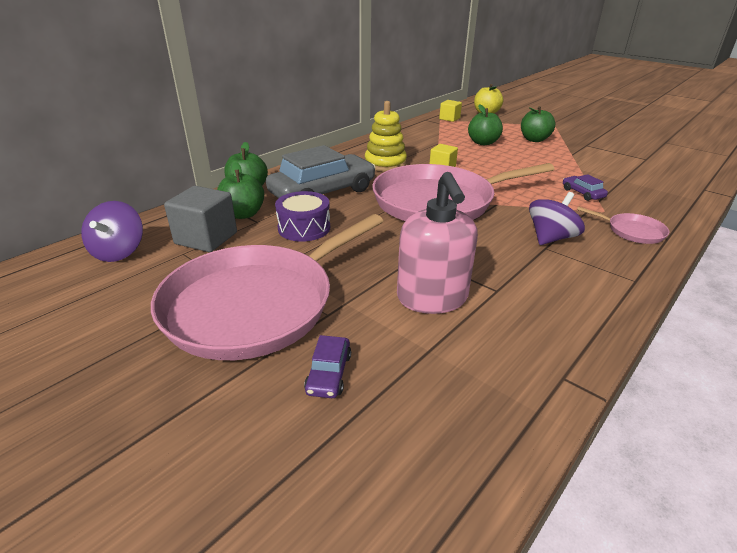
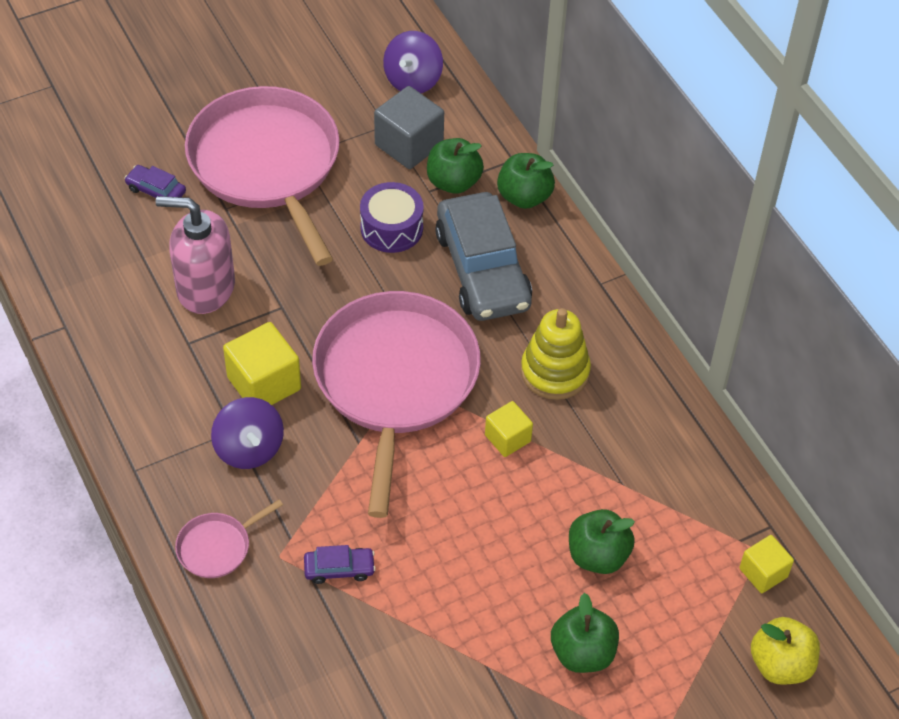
camera: 110 degrees right, 20 degrees up
(119, 252) = (413, 80): purple spinning top -> purple spinning top turned 90 degrees counterclockwise
(493, 245) = (264, 383): none -> yellow cube

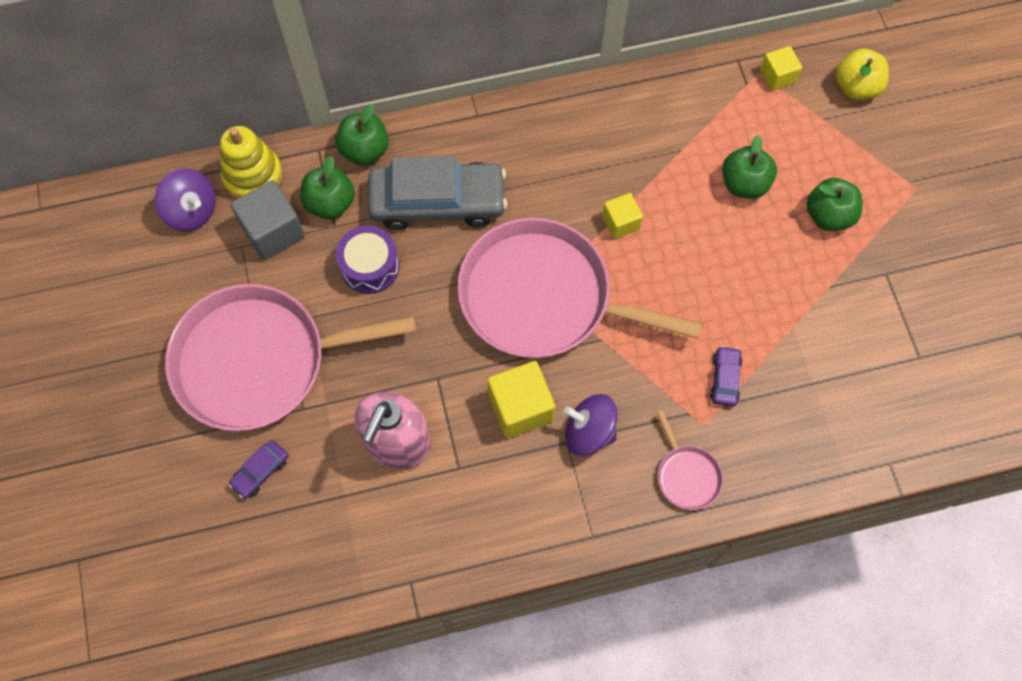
camera: 75 degrees left, 15 degrees up
(249, 448) = (589, 432): purple spinning top -> purple spinning top turned 150 degrees counterclockwise
(555, 372) = (561, 171): yellow stacking toy -> yellow stacking toy (253, 176)

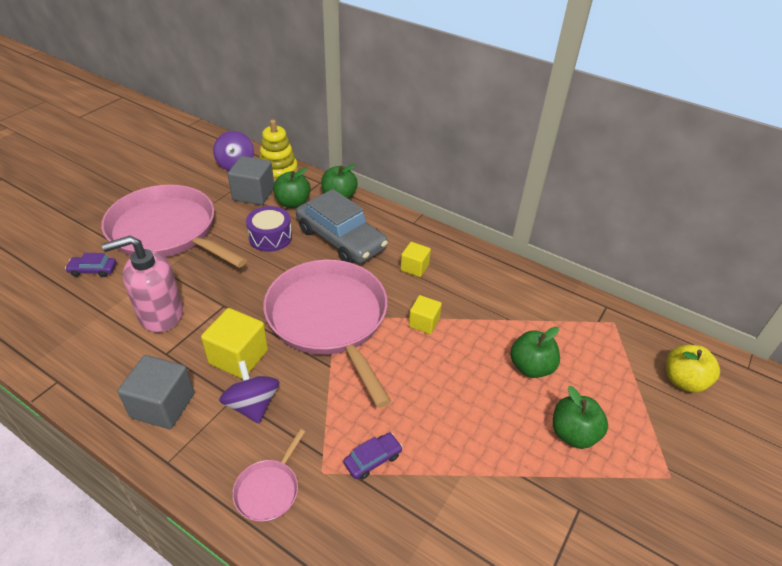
camera: 45 degrees right, 25 degrees down
(524, 506) = (163, 405): none -> grey cube
(777, 76) = (626, 333): yellow cube -> yellow cube (414, 267)

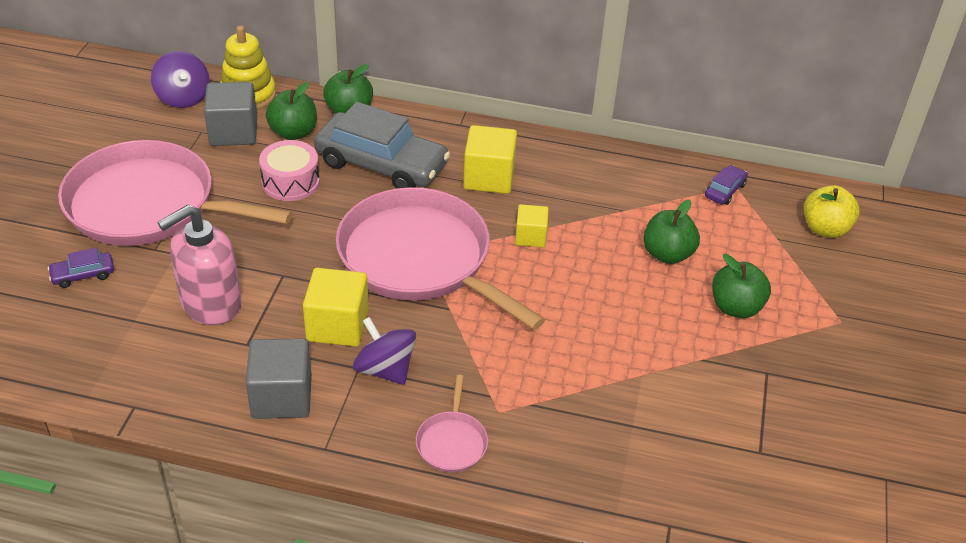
camera: 20 degrees left, 0 degrees up
(270, 237) = (290, 182): purple drum -> pink drum
(373, 459) = (545, 385): purple car -> purple car (725, 190)
(414, 267) = (489, 177): yellow cube -> yellow cube, size x1.65

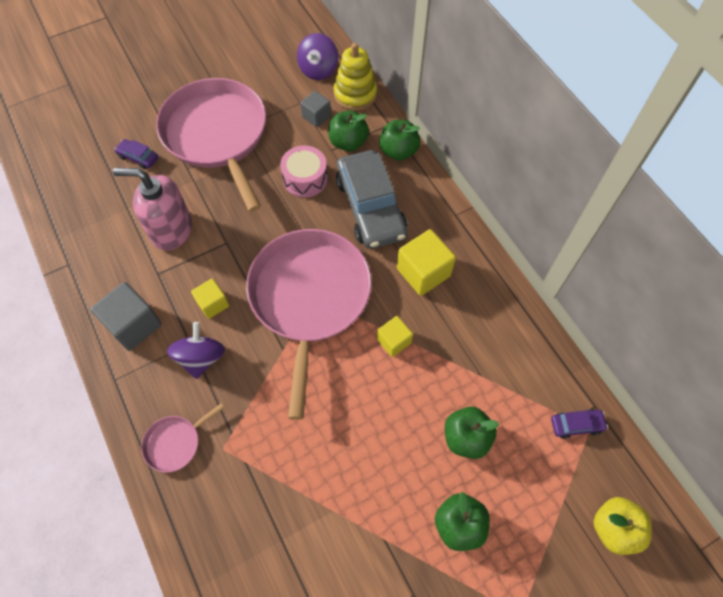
camera: 50 degrees right, 20 degrees up
(233, 132) = (316, 116): grey cube -> grey cube, size x0.61
(337, 325) = (213, 304): yellow cube -> yellow cube, size x0.61

